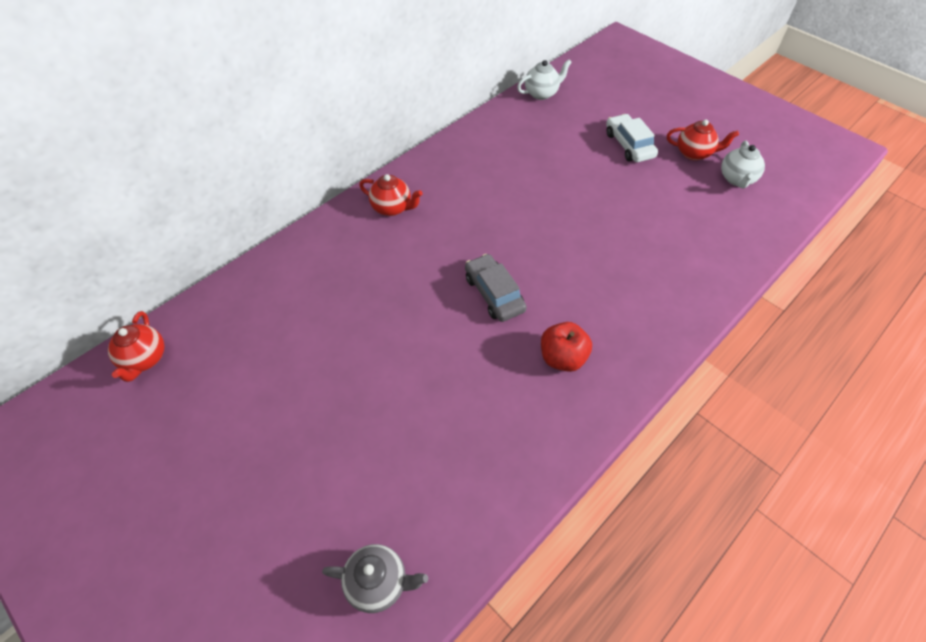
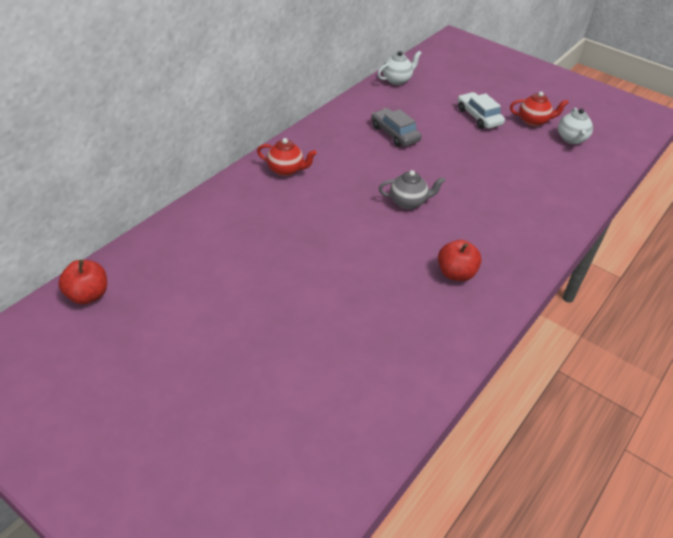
camera: 10 degrees left, 10 degrees down
(144, 359) = (88, 295): red teapot -> red apple
(378, 583) = (337, 444): grey teapot -> grey teapot (408, 202)
(494, 294) = (388, 230): grey car -> grey car (394, 134)

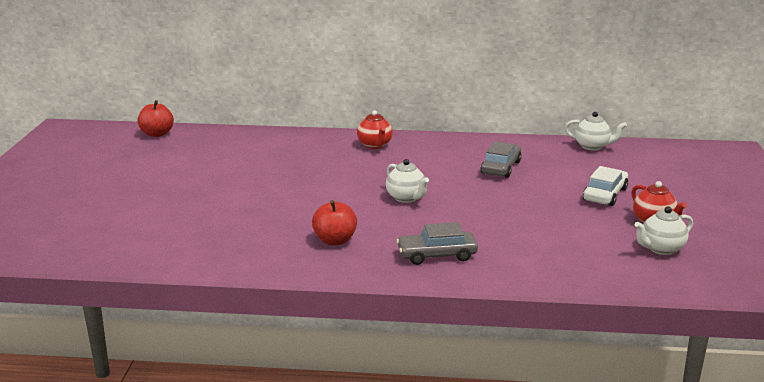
camera: 60 degrees right, 20 degrees down
(408, 202) = (406, 198): grey teapot -> white teapot
(517, 233) = (437, 255): none -> grey car

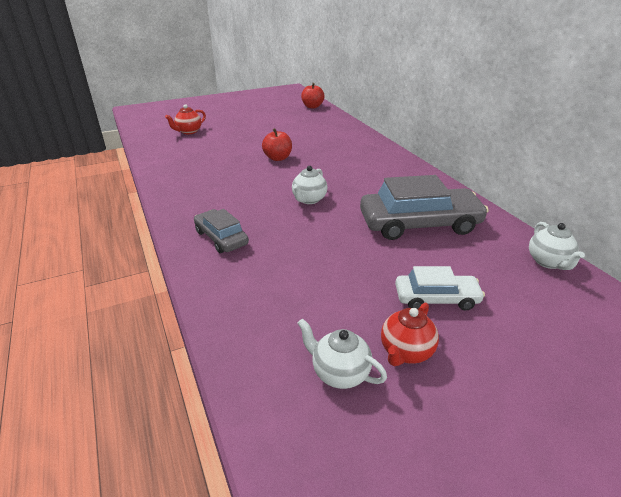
camera: 60 degrees right, 10 degrees up
(335, 240) = (215, 194): red apple -> red apple (278, 158)
(375, 145) = (386, 164): red teapot -> red teapot (188, 132)
(501, 167) = (419, 224): grey car -> grey car, size x1.80

